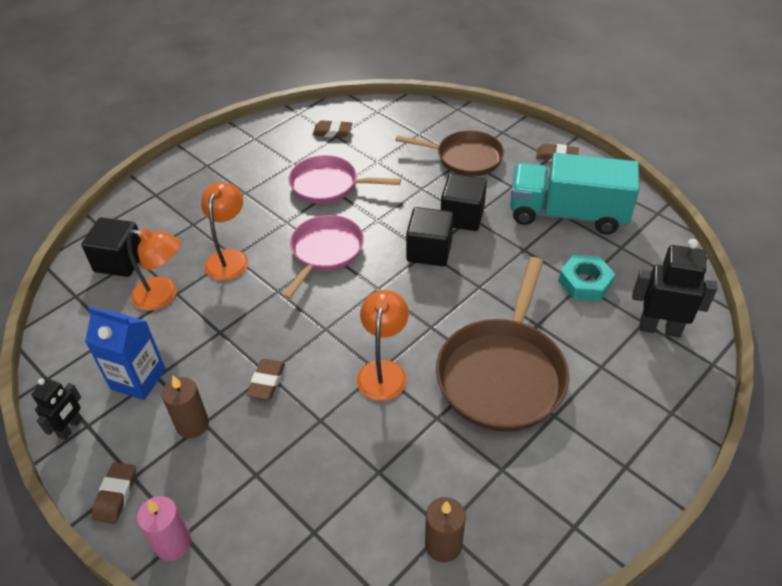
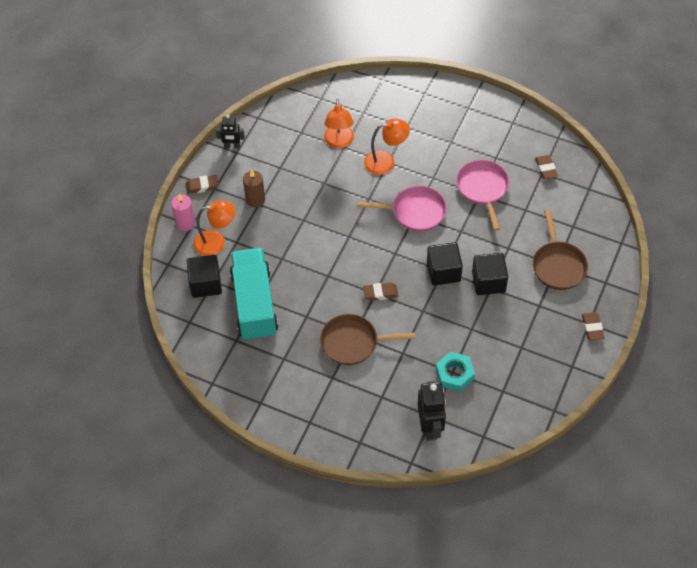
camera: 70 degrees right, 10 degrees up
(120, 261) = (357, 106): black cube -> black cube (206, 284)
(138, 379) = (274, 160): blue carton -> none
(267, 381) = (297, 222): brown eraser -> brown eraser (380, 293)
(383, 371) = (329, 278): orange lamp -> orange lamp (216, 242)
(443, 545) = (227, 342): brown candle -> none
(503, 373) = (353, 342): brown pan -> brown pan, size x0.66
(567, 214) = (523, 349): turquoise truck -> turquoise truck (254, 304)

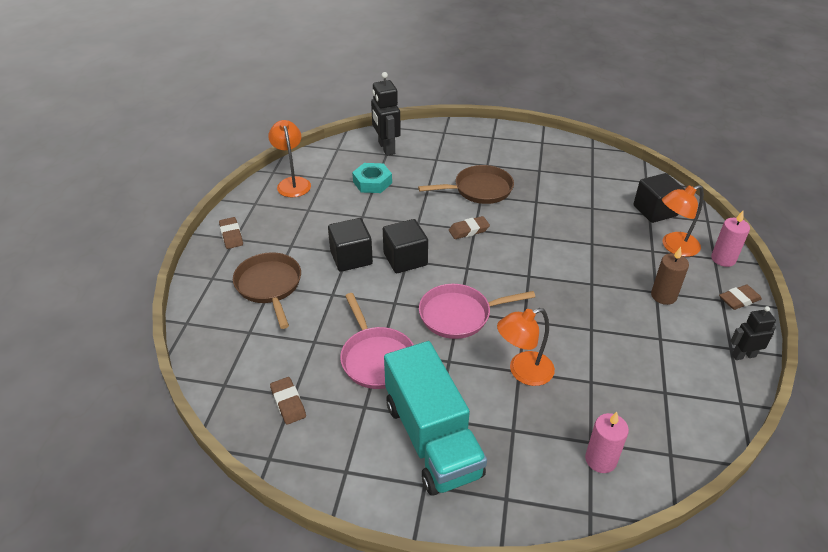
camera: 165 degrees right, 15 degrees down
(254, 304) = (594, 203): turquoise truck -> turquoise truck (432, 438)
(339, 142) = (602, 388): orange lamp -> orange lamp (292, 183)
(362, 103) = (600, 460): none -> pink candle

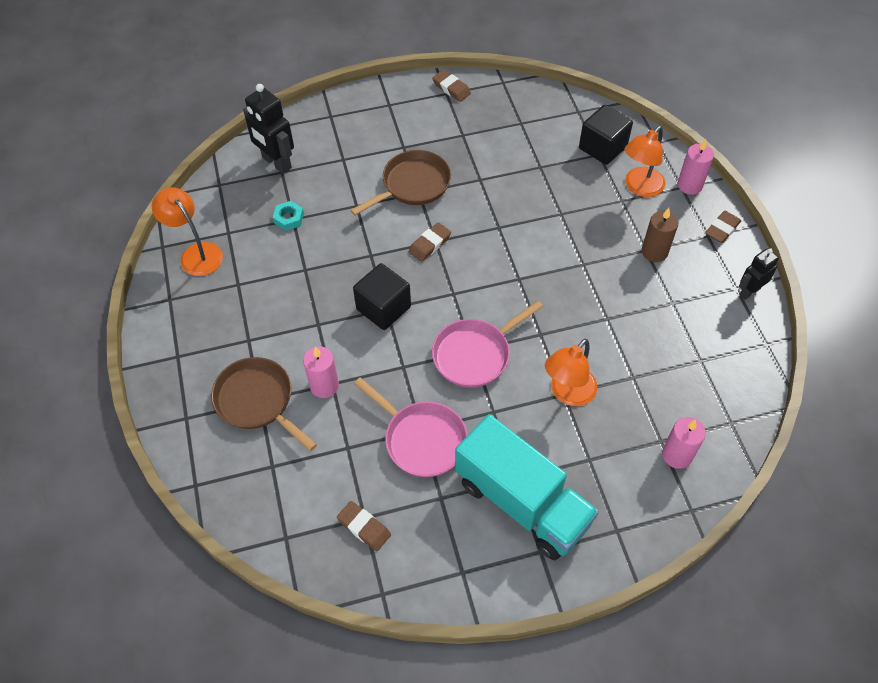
camera: 25 degrees left, 15 degrees up
(231, 235) = (170, 353): brown eraser -> brown eraser (451, 88)
(325, 294) = (324, 385): none -> pink candle
(351, 258) = (325, 329): black cube -> none
(372, 182) = (289, 218): turquoise nut -> turquoise nut, size x0.65

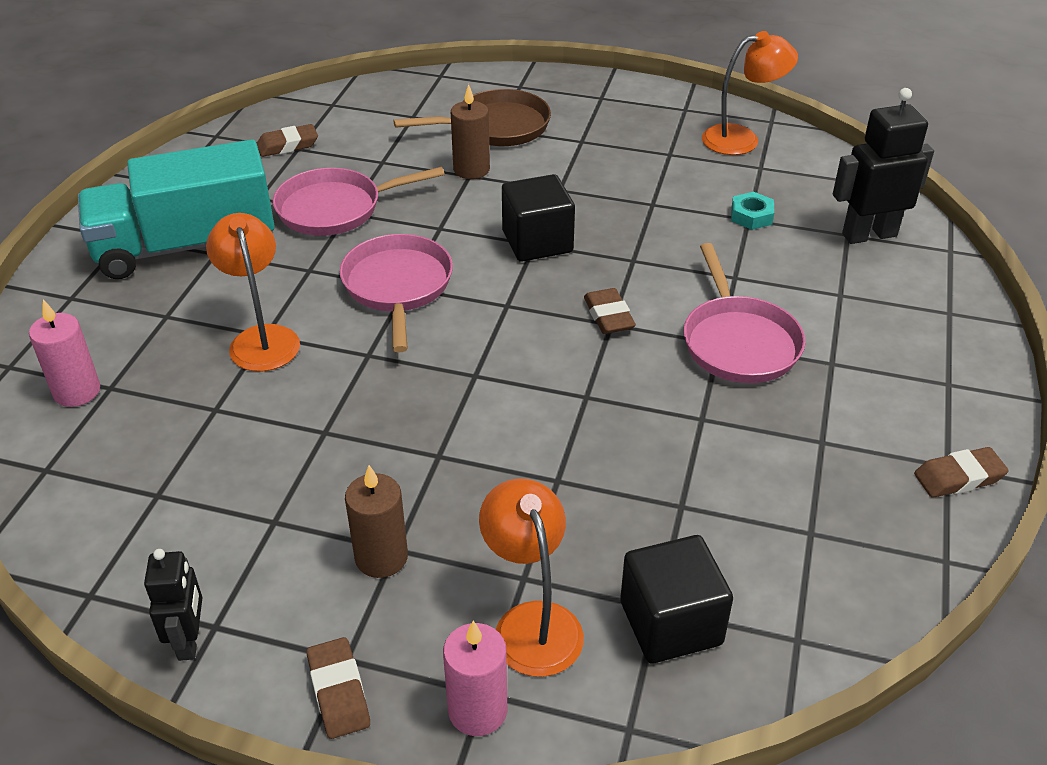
camera: 120 degrees right, 15 degrees down
(324, 385) = (471, 169): pink candle -> brown candle
(412, 185) = (738, 342): brown pan -> pink pan

